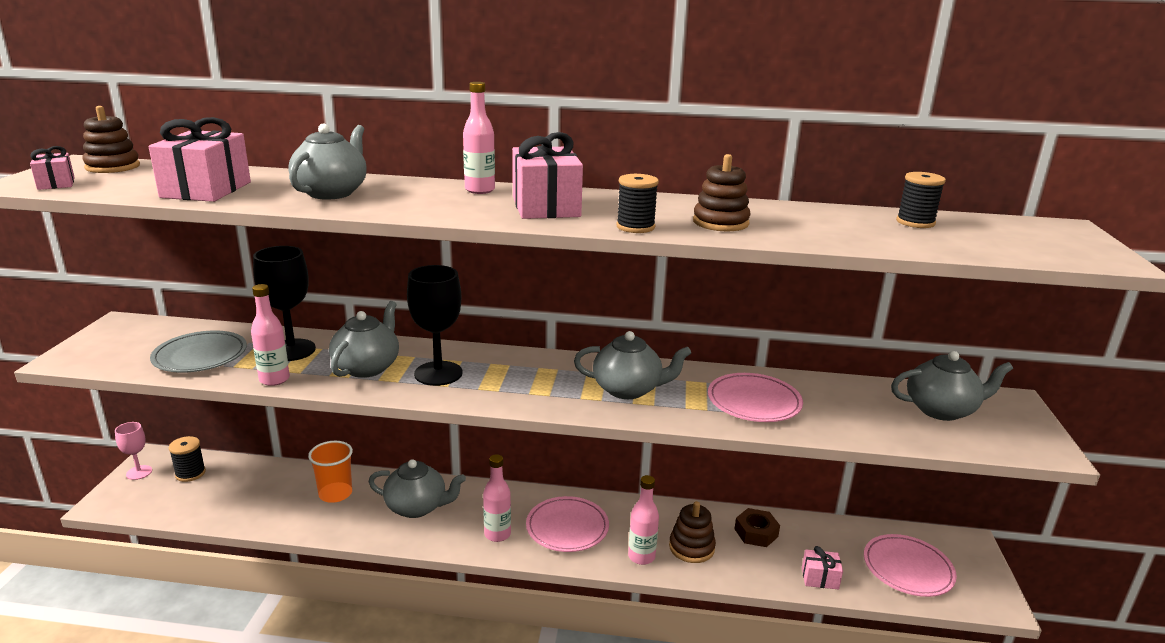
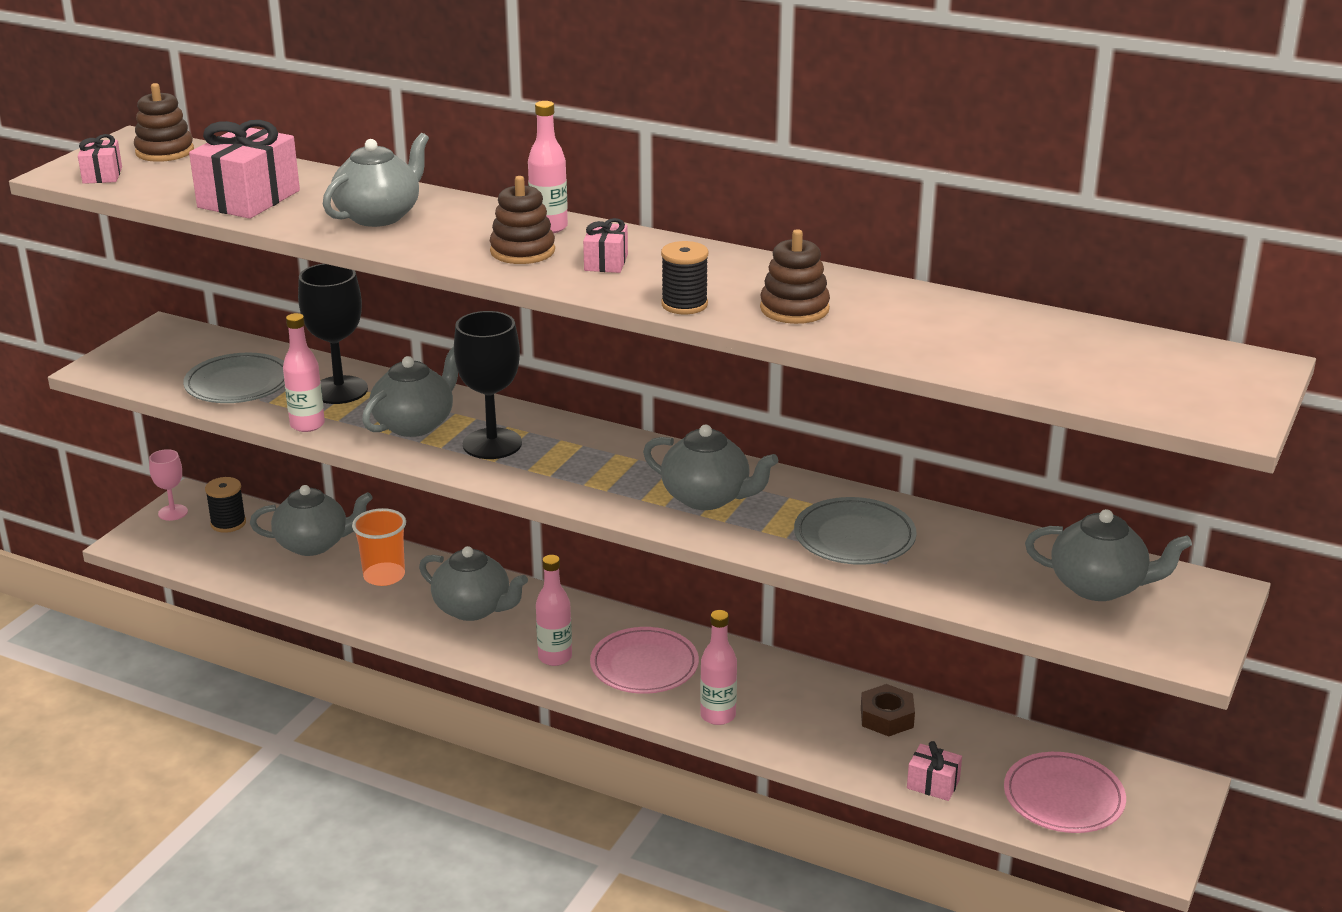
camera: 20 degrees right, 5 degrees up
(268, 478) = (314, 544): none -> grey teapot
(545, 207) = (606, 262): pink gift -> pink gift, size x0.52
(691, 547) = (789, 718): brown stacking toy -> brown stacking toy (522, 251)
(754, 402) = (854, 537): pink plate -> grey plate
(915, 222) = (1051, 335): black spool -> none

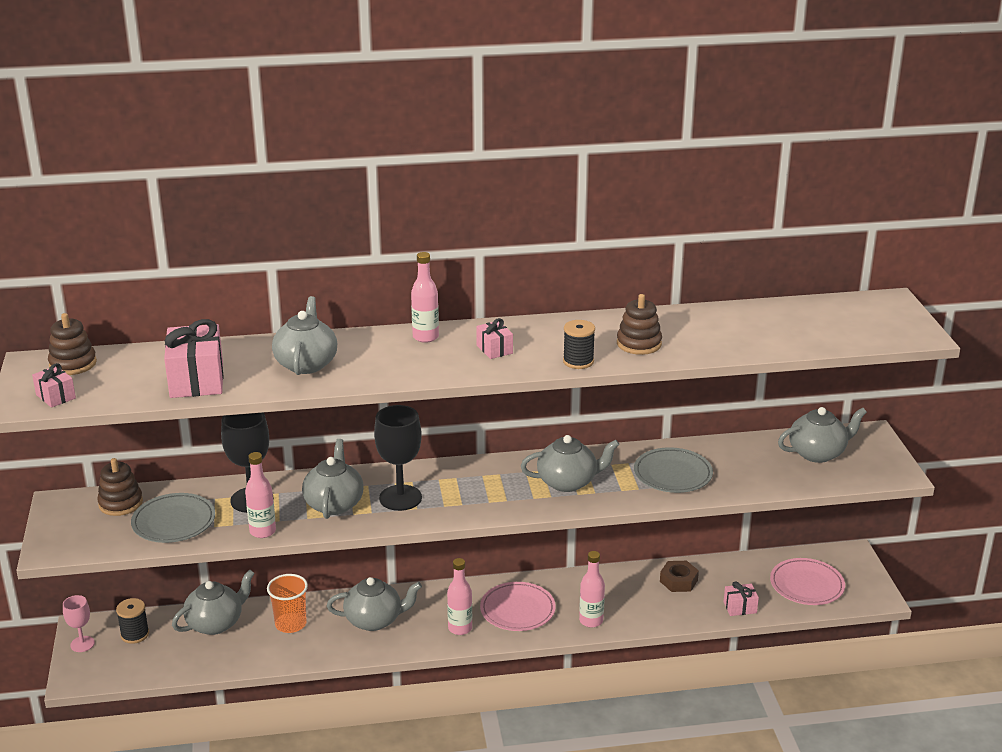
camera: 35 degrees left, 0 degrees up
(522, 251) = (434, 358): brown stacking toy -> brown stacking toy (120, 503)

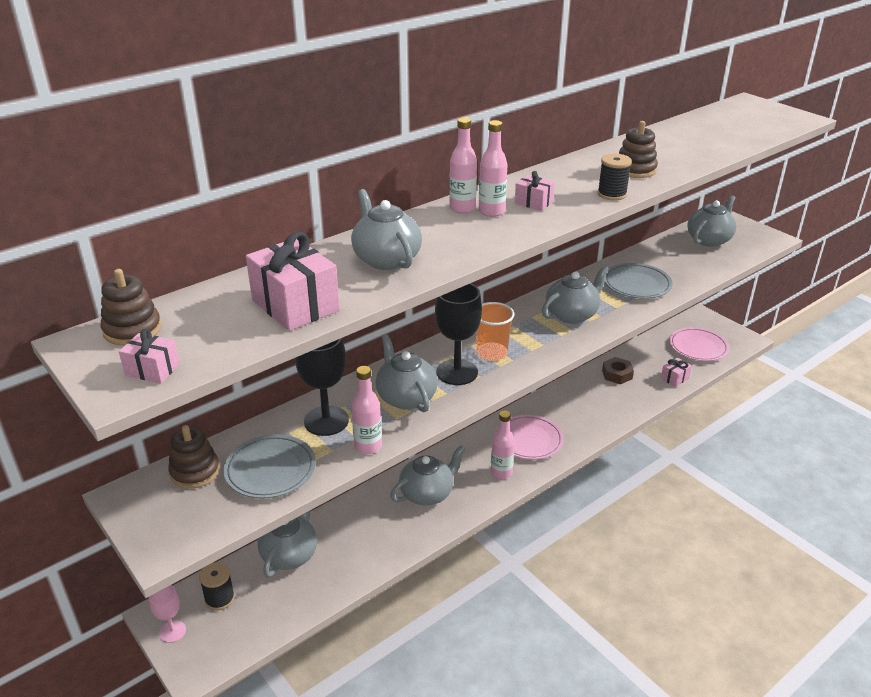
camera: 30 degrees left, 5 degrees up
(290, 624) = (359, 526): orange cup -> orange cup (492, 353)
(591, 621) = (589, 427): pink bottle -> pink bottle (491, 211)

